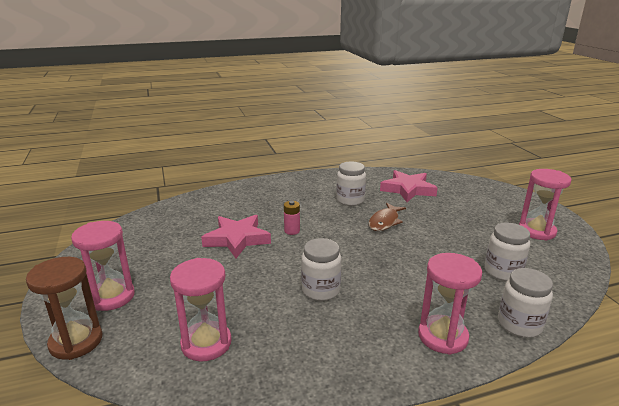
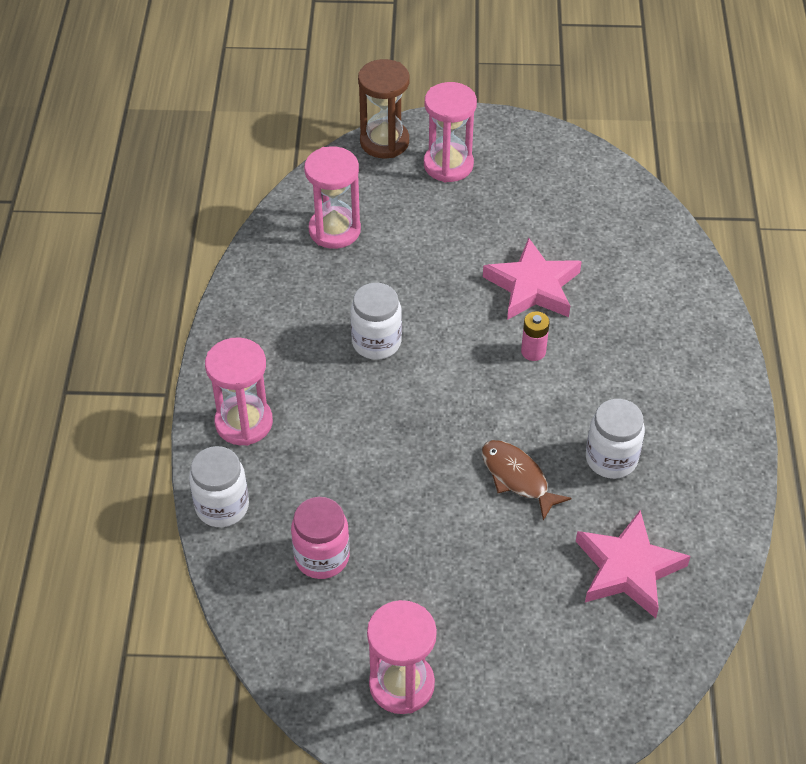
camera: 110 degrees right, 25 degrees up
(502, 272) = (322, 557): white jar -> pink jar

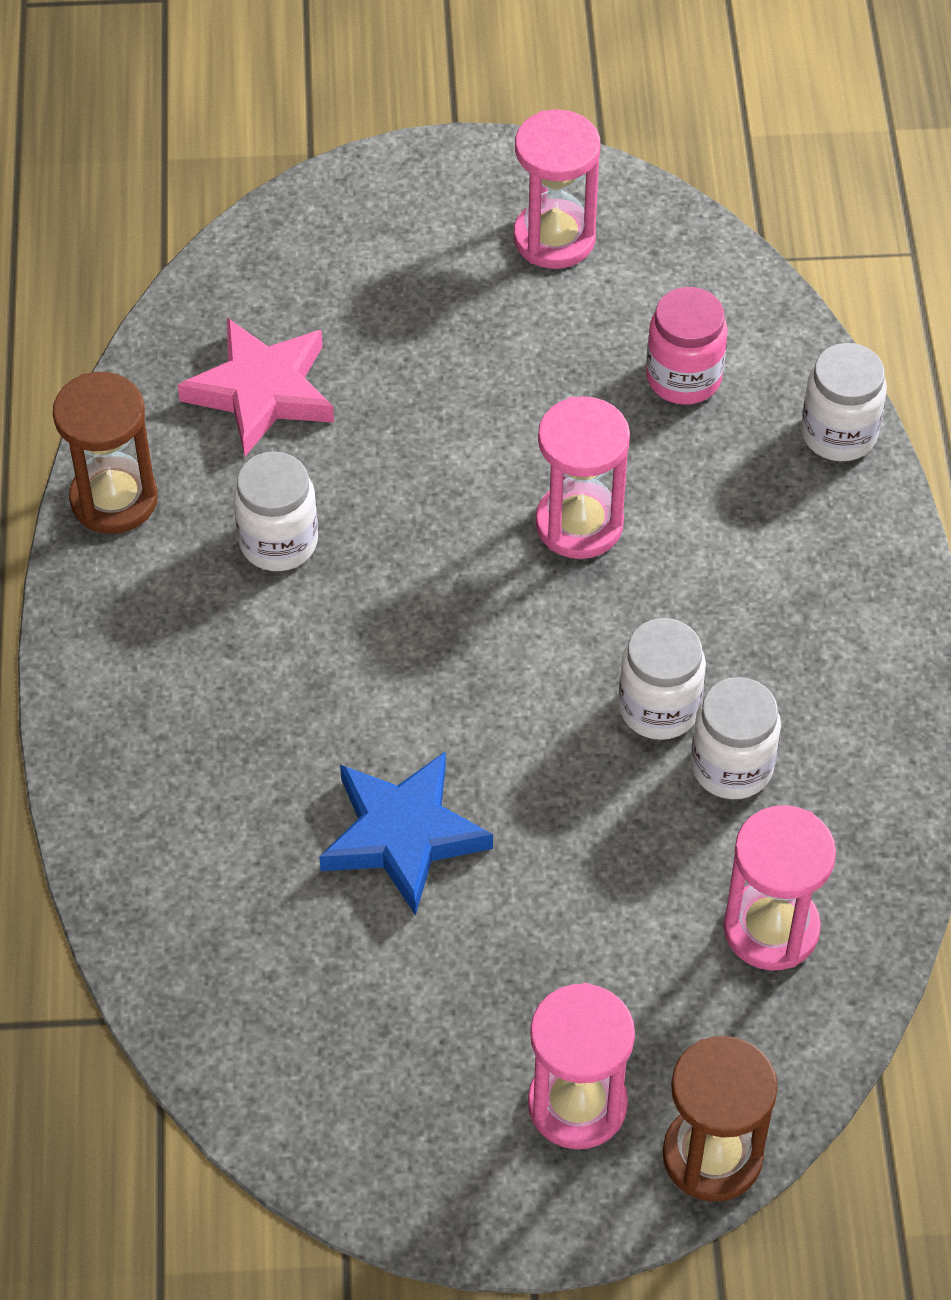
camera: 175 degrees right, 5 degrees up
(244, 422) = (840, 557): pink hourglass -> pink hourglass (579, 524)
(339, 308) = (731, 766): none -> white jar
(517, 478) = (418, 504): brown fish -> none
(533, 286) = (403, 835): pink star -> blue star
(533, 351) = (399, 710): pink battery -> none
(725, 496) = (114, 499): none -> brown hourglass

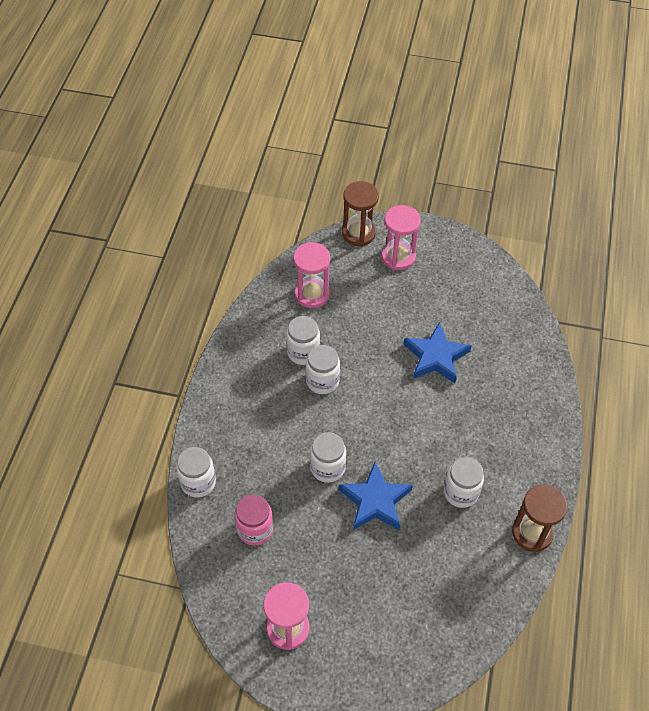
camera: 165 degrees left, 0 degrees up
(262, 391) = (454, 574): pink star -> none
(456, 483) = (375, 501): none -> blue star
(579, 524) = (327, 468): pink hourglass -> white jar

